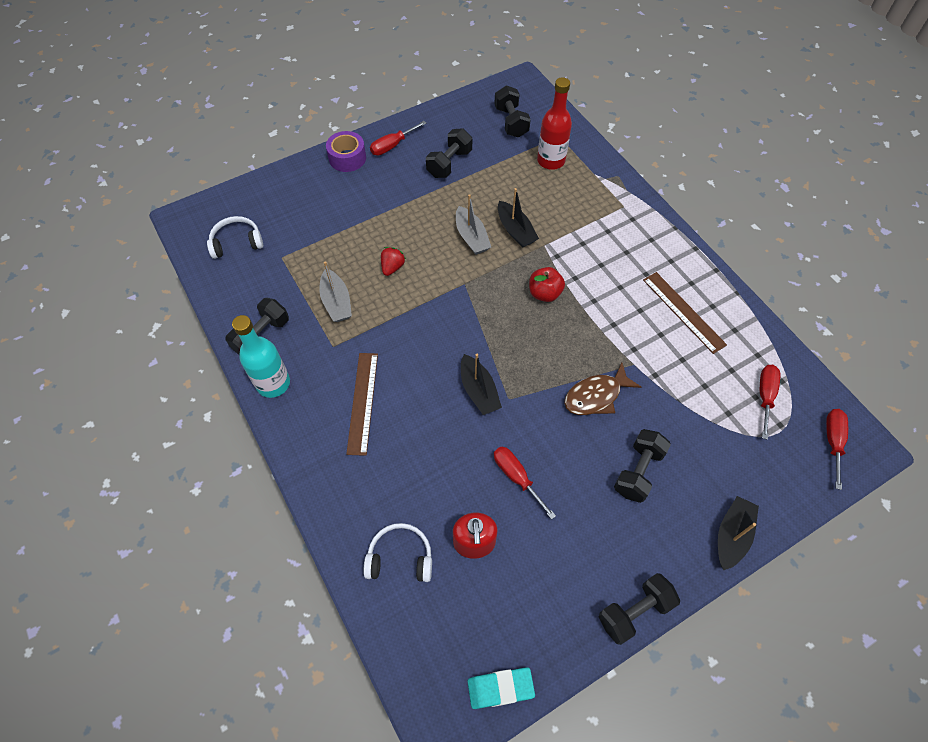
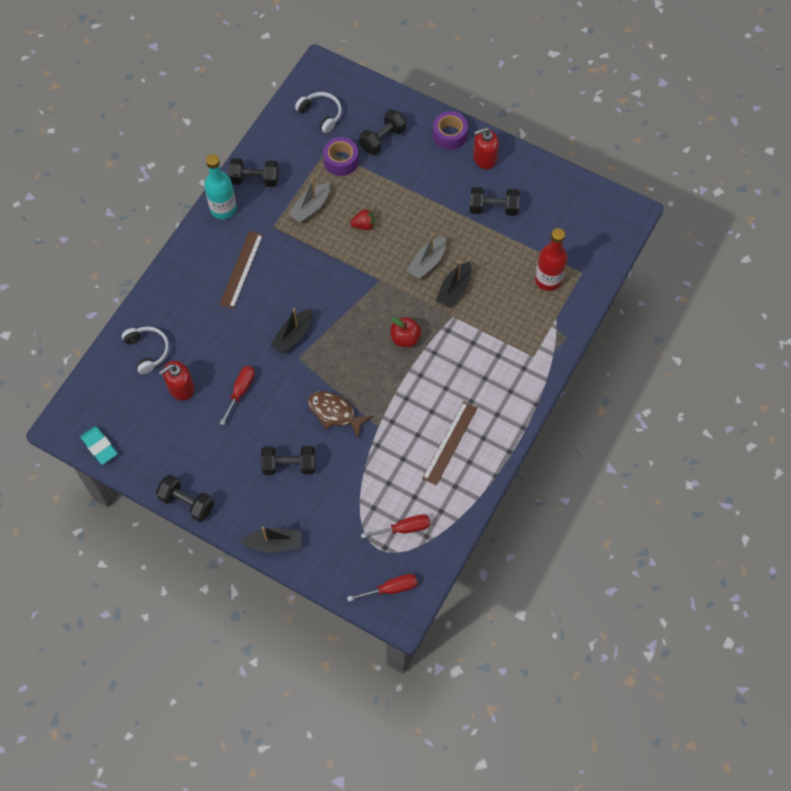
camera: 60 degrees right, 5 degrees up
(304, 251) = (341, 161): none -> purple tape
(362, 402) = (241, 269): brown ruler -> brown ruler turned 45 degrees counterclockwise
(392, 146) = (484, 158): red screwdriver -> red soap dispenser
(511, 122) = (573, 229): black dumbbell -> black dumbbell (382, 139)

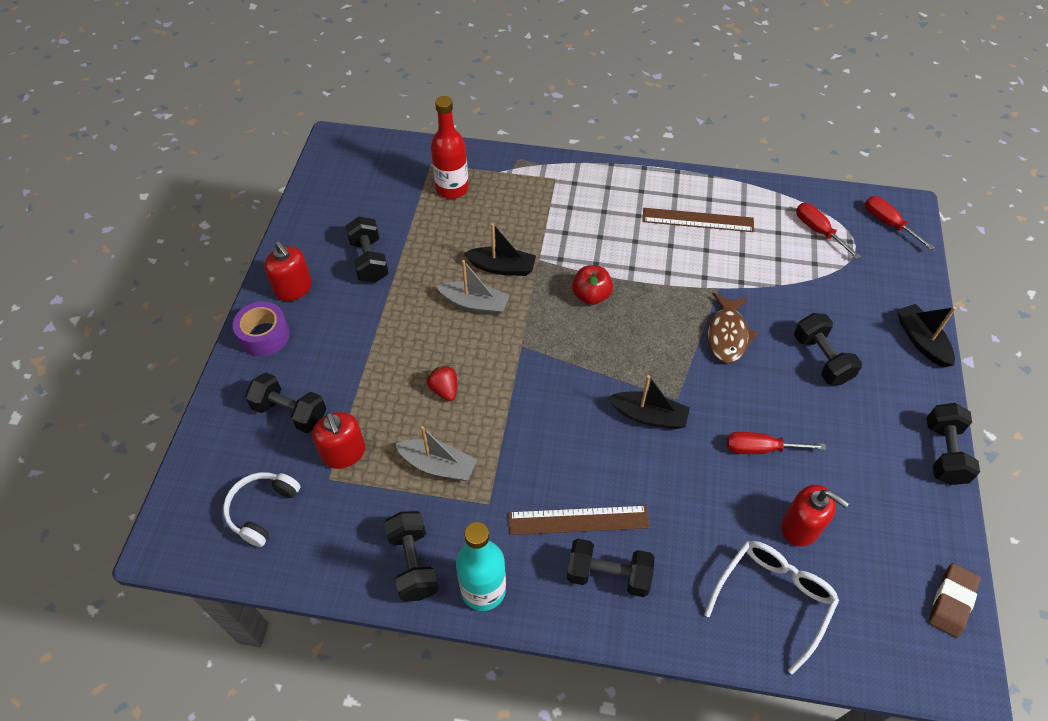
camera: 110 degrees left, 10 degrees down
(99, 446) = (951, 601): turquoise eraser -> brown eraser
(147, 351) = (773, 599): white headphones -> white glasses
(202, 273) = (608, 575): none -> black dumbbell
(341, 161) = (344, 453): purple tape -> red soap dispenser

